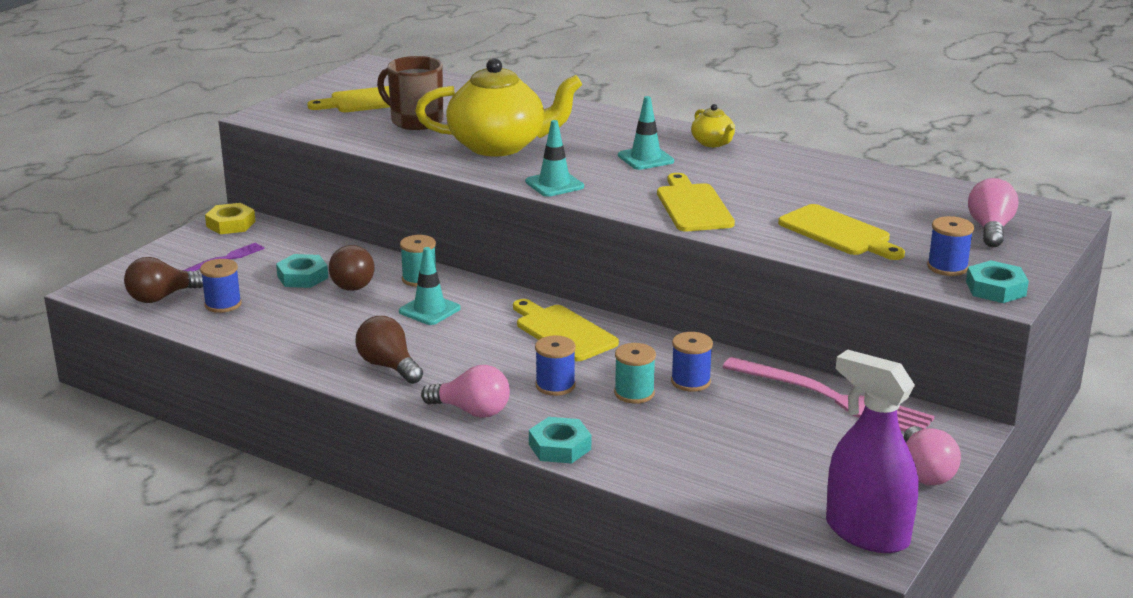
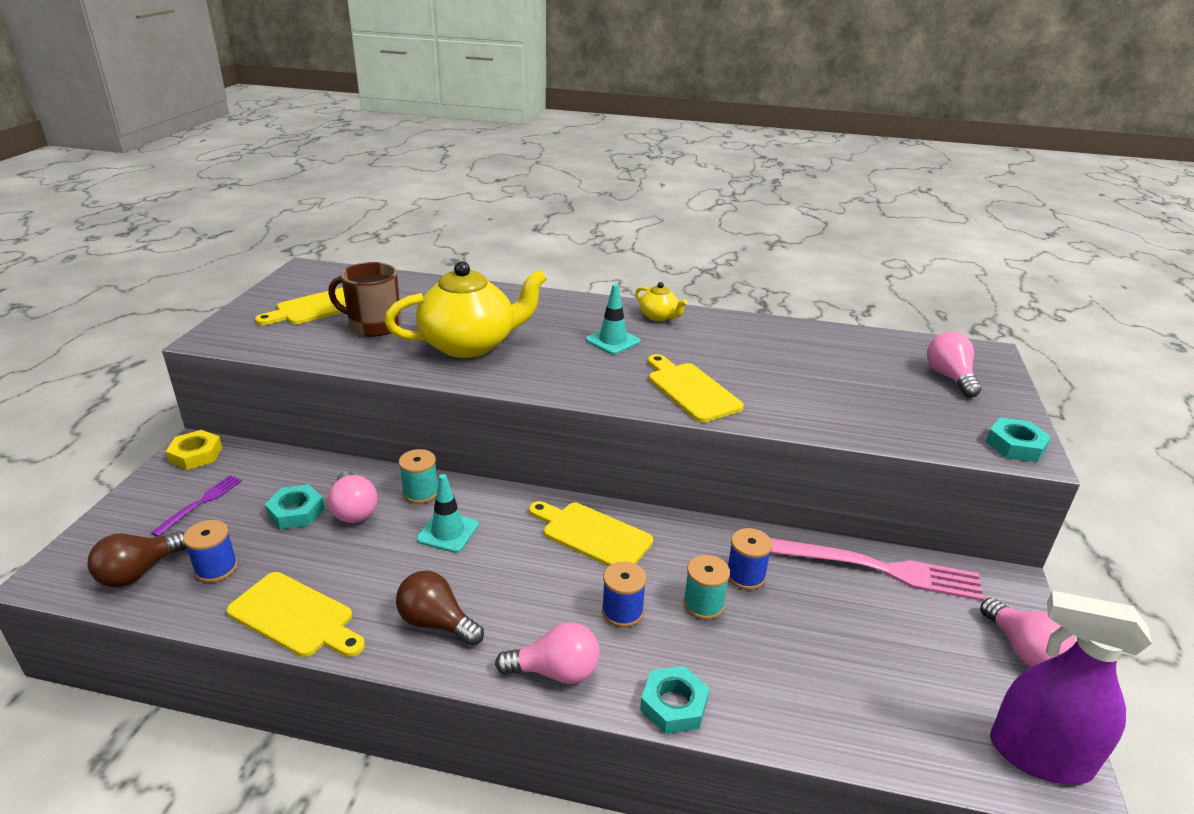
camera: 20 degrees left, 5 degrees up
(353, 283) = (354, 510): brown light bulb -> pink light bulb
(554, 184) = (548, 383): turquoise traffic cone -> none
(838, 233) = (836, 401): yellow cutting board -> yellow cutting board (295, 616)
(947, 267) = (956, 427): blue spool -> none

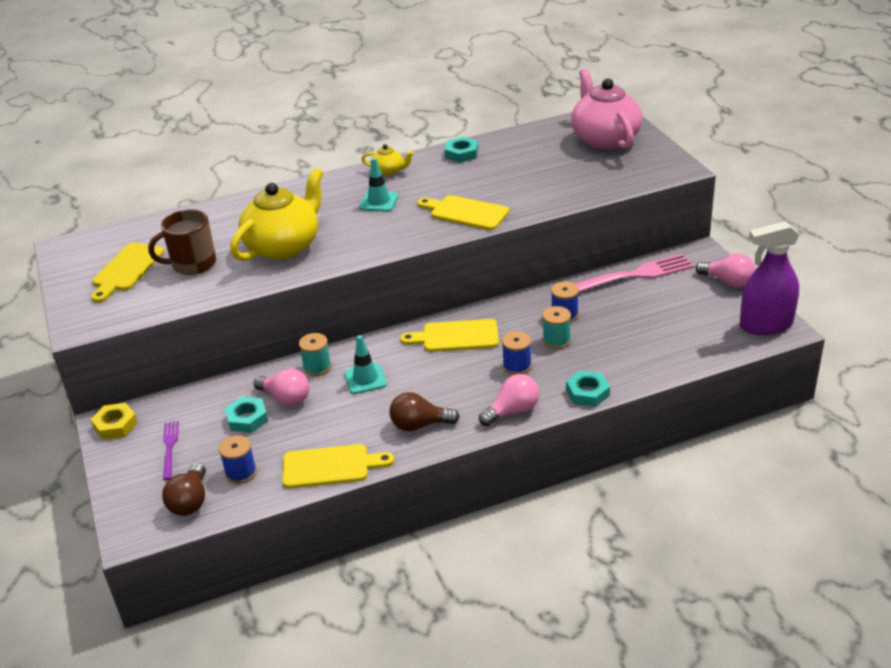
camera: 30 degrees left, 5 degrees up
(949, 377) = (605, 139): pink light bulb -> pink teapot
(1015, 445) = (670, 167): turquoise nut -> turquoise nut (461, 154)

